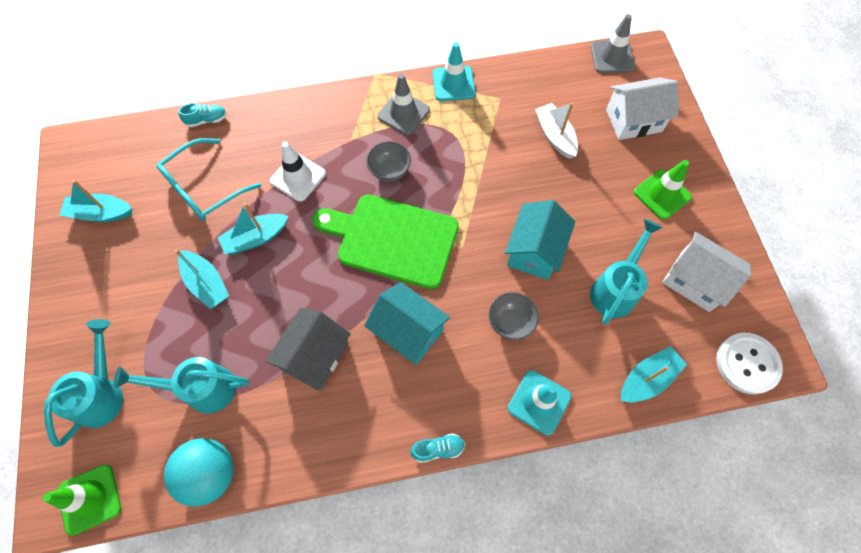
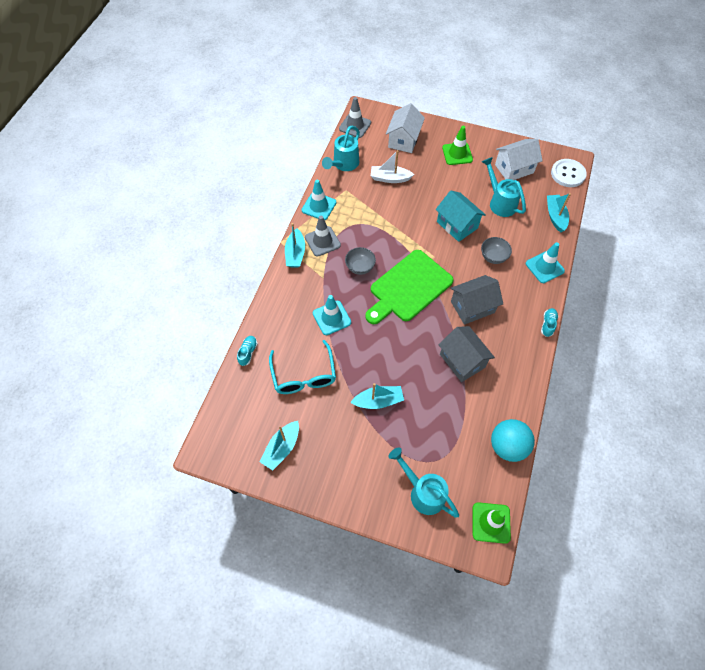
camera: 60 degrees left, 5 degrees down
(201, 389) = (450, 431): turquoise watering can -> turquoise watering can (343, 165)
(256, 238) = (362, 360): turquoise boat -> turquoise boat (295, 253)
(298, 177) = (331, 318): white traffic cone -> turquoise traffic cone
(408, 331) = (472, 307): turquoise house -> grey house

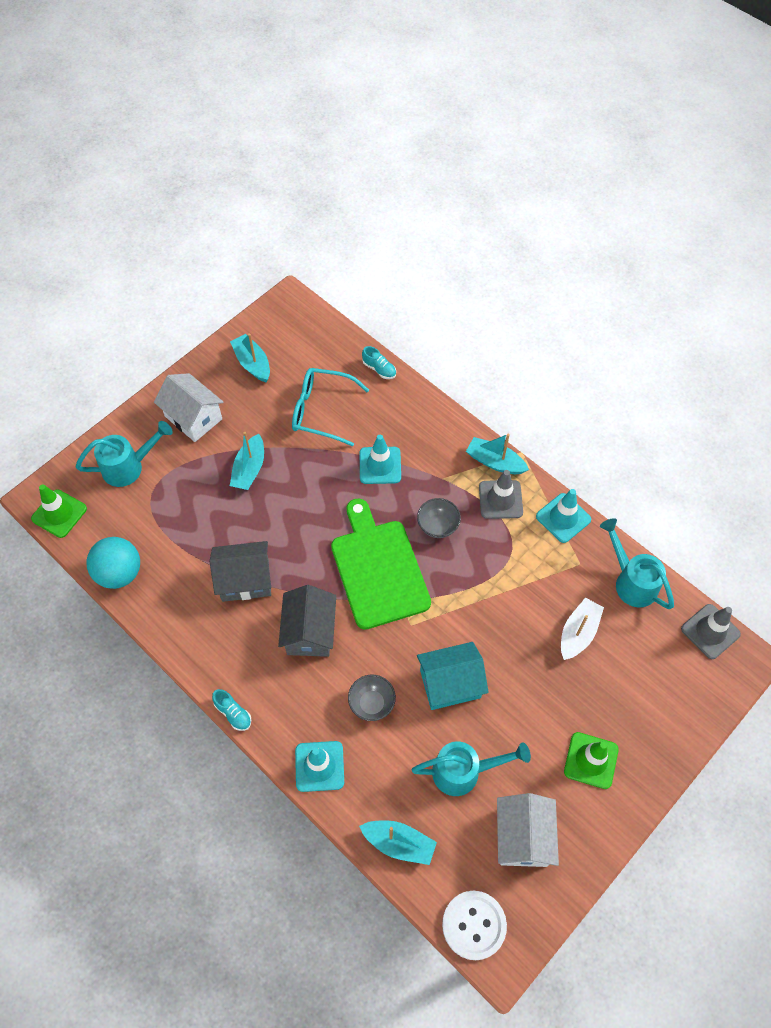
camera: 115 degrees right, 0 degrees up
(404, 140) = (652, 691): white house -> white house (193, 418)

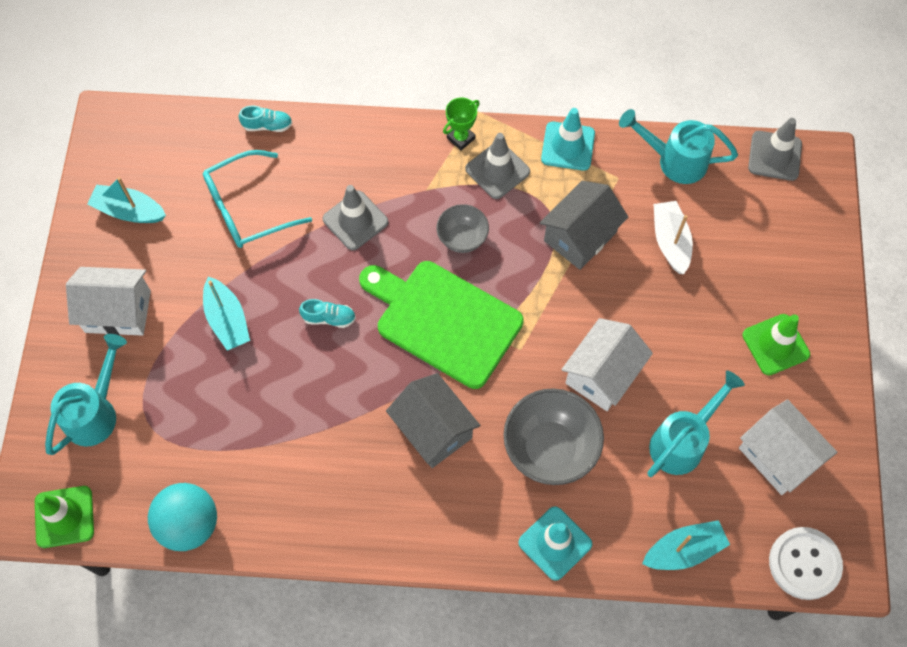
camera: 40 degrees left, 5 degrees up
(233, 713) = (431, 563): turquoise shoe -> turquoise shoe (329, 318)
(245, 580) = (325, 430): grey house -> grey house (580, 236)
(372, 703) = (550, 448): grey bowl -> grey bowl, size x1.74
(380, 465) = (355, 220): turquoise traffic cone -> grey traffic cone
(450, 683) = (602, 374): turquoise house -> white house
(495, 462) = (461, 138): turquoise boat -> green trophy

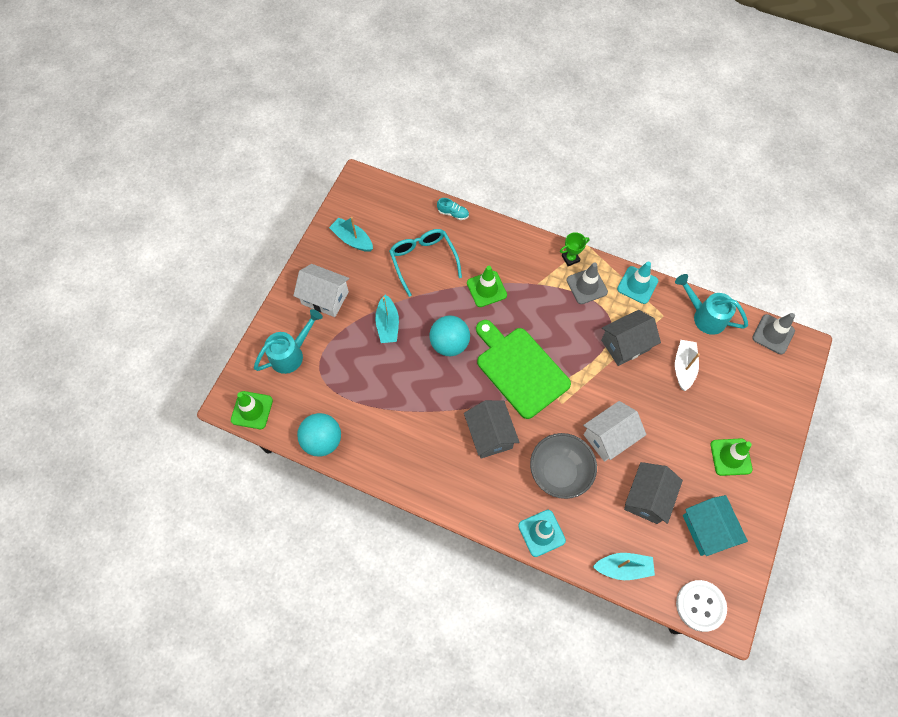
camera: 20 degrees right, 0 degrees up
(247, 208) = (423, 260): turquoise glasses -> turquoise glasses turned 75 degrees clockwise
(329, 318) = (449, 344): turquoise shoe -> turquoise ball
(355, 220) = (486, 289): grey traffic cone -> green traffic cone
(462, 238) = (549, 321): grey bowl -> none
(683, 441) = (647, 498): turquoise watering can -> grey house
(778, 456) = (707, 529): white house -> turquoise house

